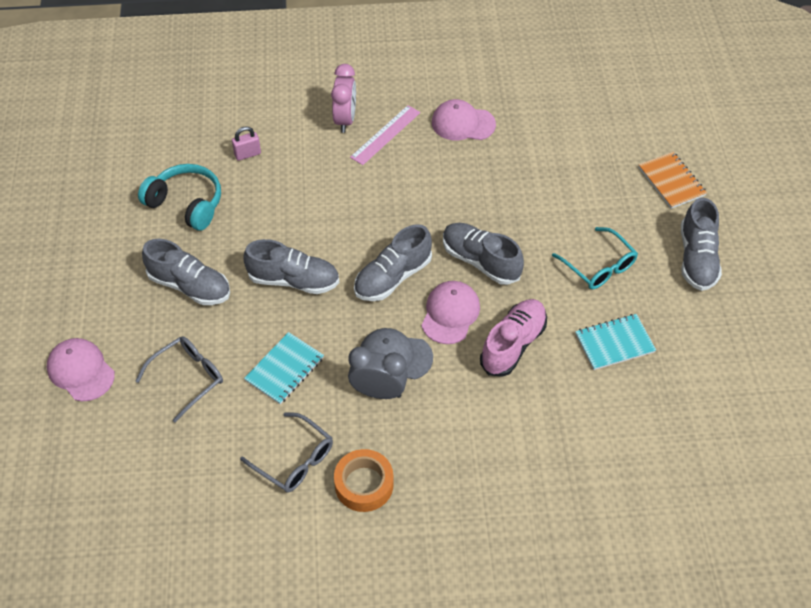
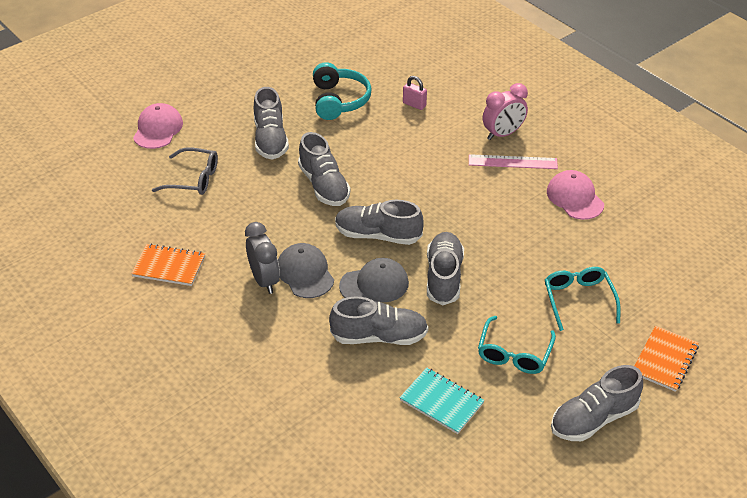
camera: 55 degrees right, 10 degrees down
(284, 369) = (242, 221): turquoise notebook -> none
(295, 460) = (169, 266): grey glasses -> orange notebook
(364, 484) = (177, 313): orange tape -> none
(450, 314) = (374, 284): pink cap -> grey cap
(513, 344) = (379, 336): pink shoe -> grey shoe
(573, 192) = (578, 299): none -> turquoise glasses

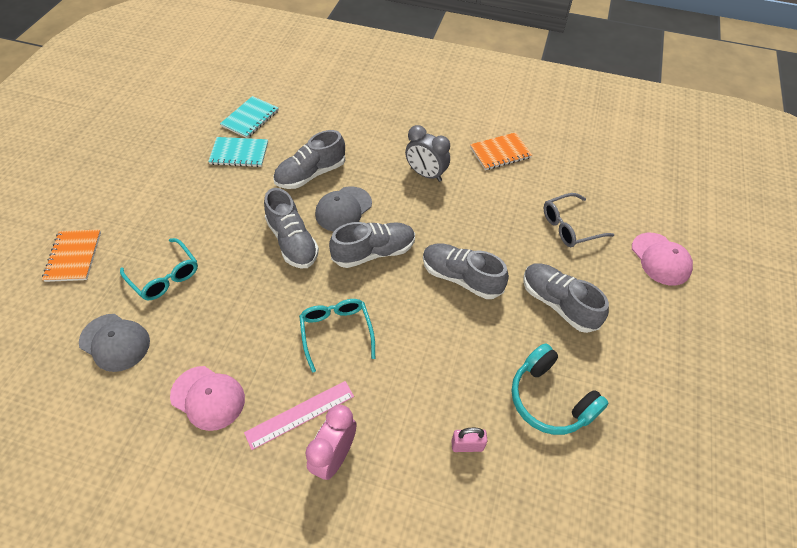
camera: 145 degrees right, 10 degrees up
(305, 273) = (402, 193): grey cap -> grey cap (115, 342)
(400, 449) = (250, 118): none -> turquoise notebook
(514, 354) = (202, 206): turquoise glasses -> turquoise glasses (336, 331)
(593, 418) = (124, 188): grey shoe -> none

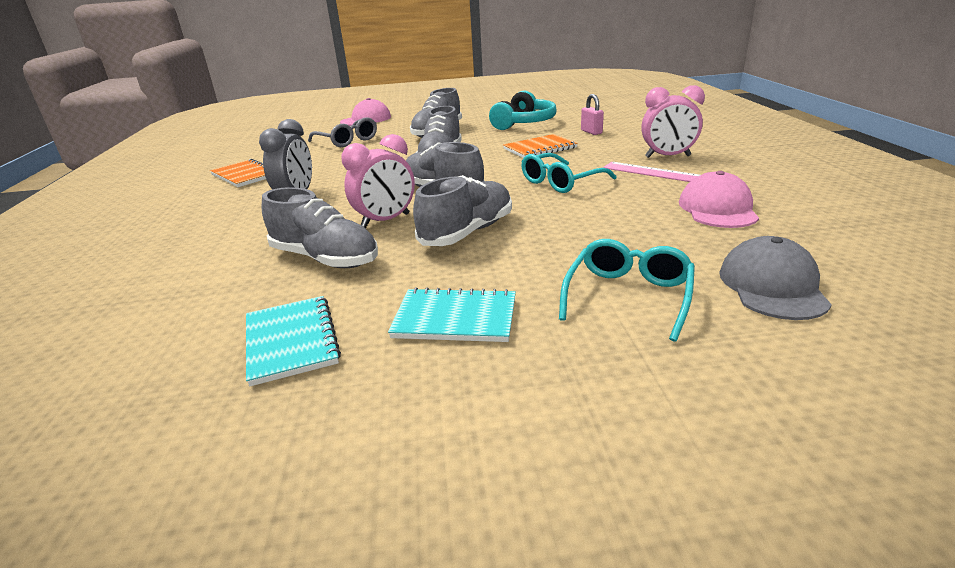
camera: 110 degrees left, 25 degrees down
(73, 256) = (733, 426): orange notebook -> orange notebook (540, 148)
(250, 118) = (160, 372): turquoise notebook -> turquoise notebook (455, 318)
(343, 209) = (385, 221): grey cap -> pink clock

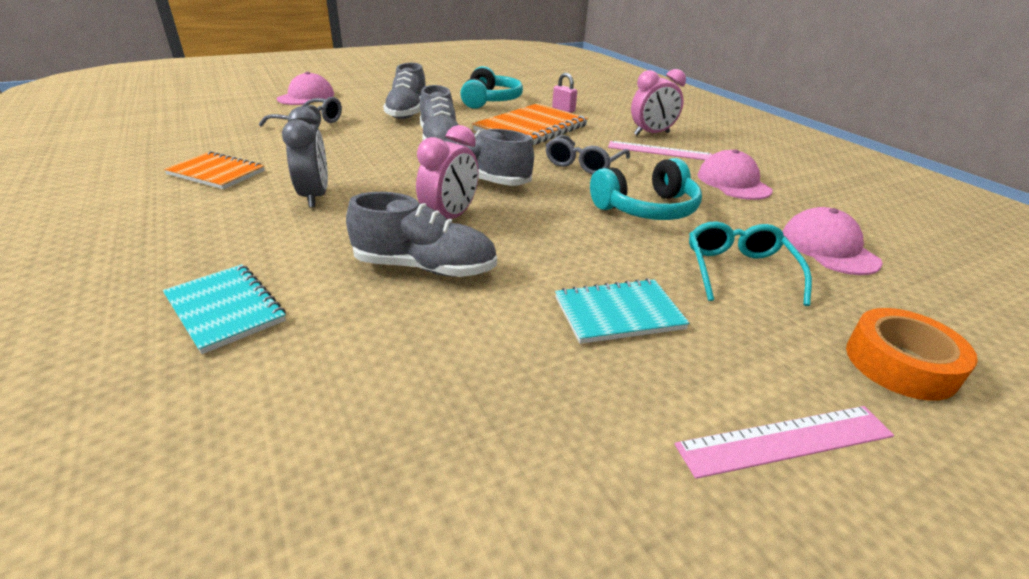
camera: 25 degrees left, 5 degrees up
(291, 341) = (481, 365): turquoise notebook -> turquoise notebook (225, 309)
(467, 232) = (546, 223): grey shoe -> none
(504, 465) = (785, 441): none -> pink ruler
(540, 148) = (531, 128): orange notebook -> orange notebook, size x1.64
(560, 182) = (583, 164): turquoise glasses -> grey glasses
(585, 227) = (646, 209): none -> turquoise headphones
(735, 421) = (900, 364): none -> orange tape
(772, 286) = (828, 248): grey cap -> pink cap

